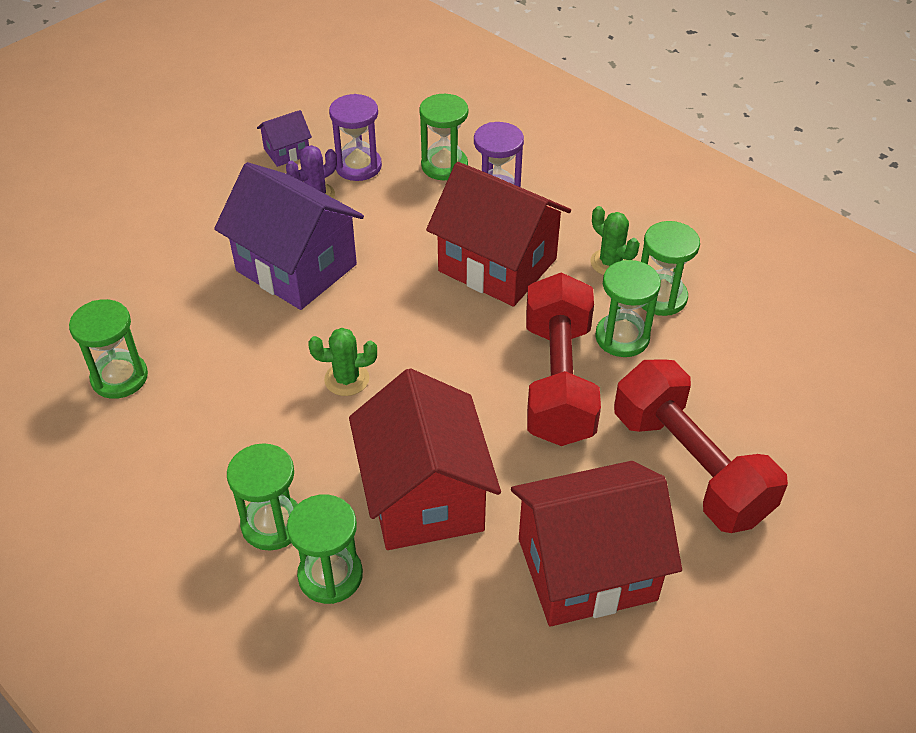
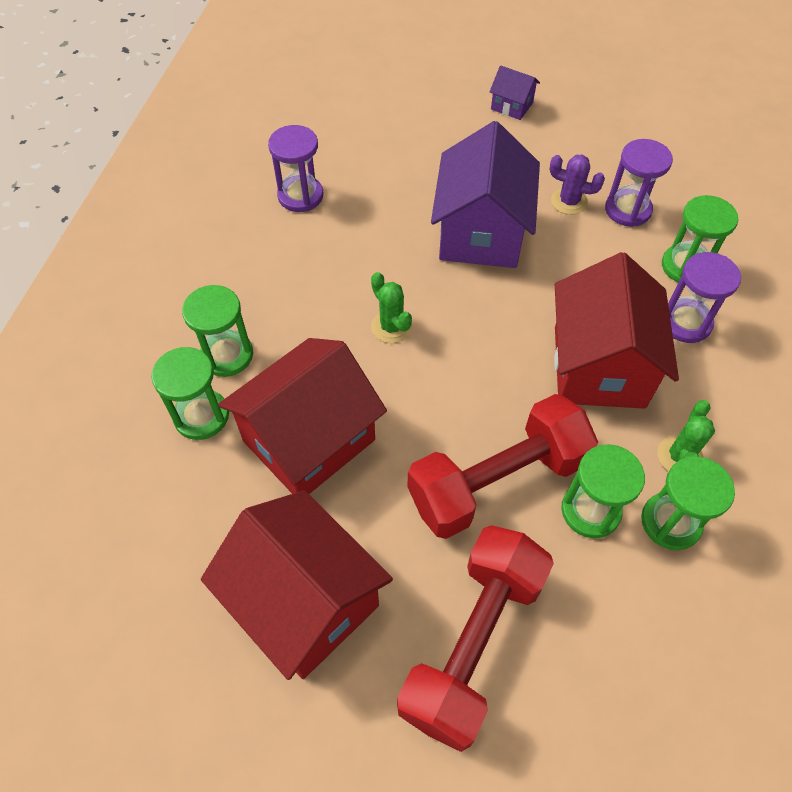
camera: 60 degrees right, 10 degrees up
(119, 377) = (300, 196): green hourglass -> purple hourglass
(287, 152) = (600, 158): purple house -> purple house (512, 106)

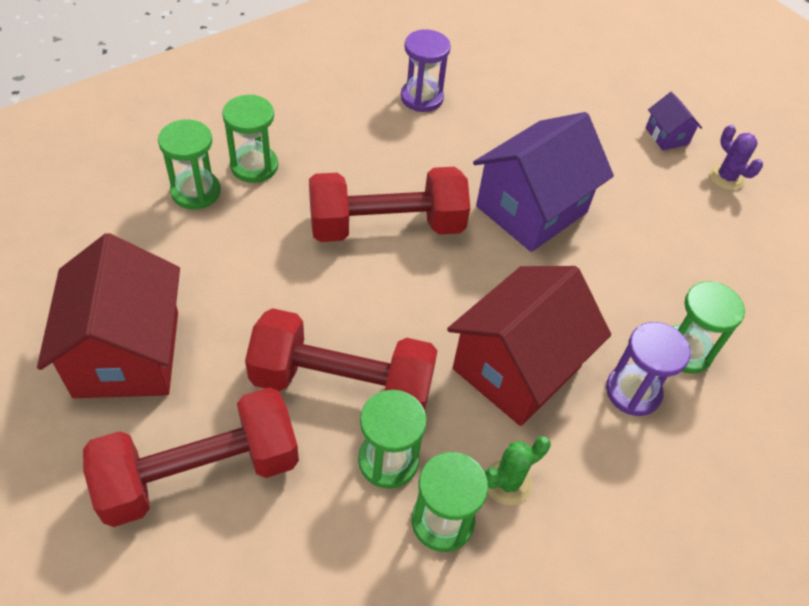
camera: 35 degrees right, 5 degrees down
(309, 440) = (245, 257): red house -> none
(391, 327) = (386, 226): green cactus -> red dumbbell
(569, 202) = (634, 235): purple cactus -> purple cactus (726, 177)
(628, 210) = (682, 274): purple hourglass -> none

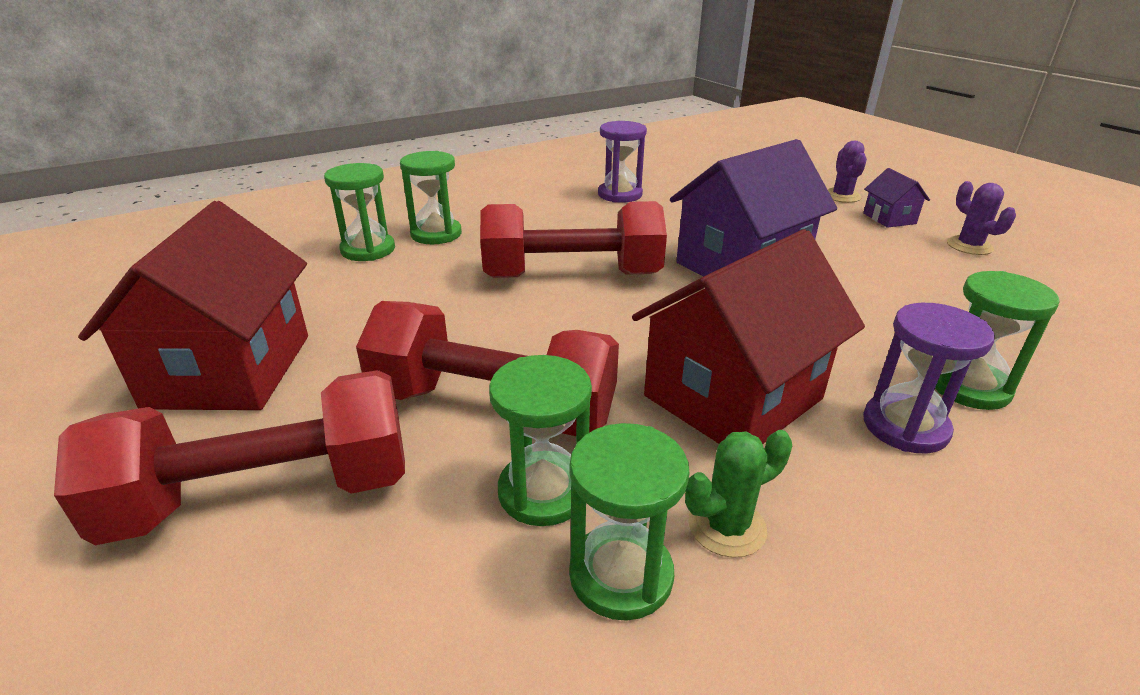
camera: 10 degrees right, 20 degrees down
(630, 99) = (842, 196): none -> purple cactus

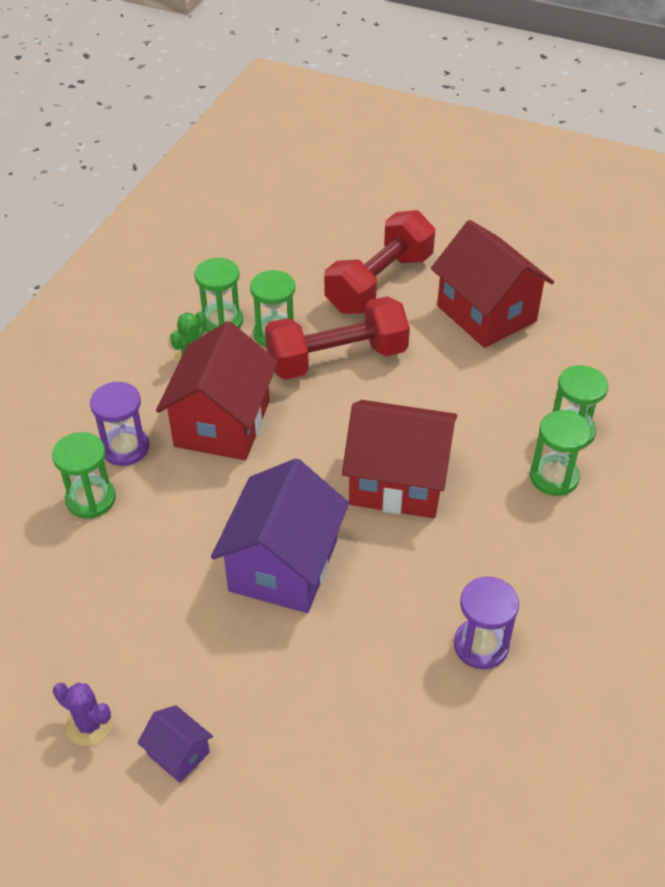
camera: 145 degrees right, 15 degrees up
(572, 275) = (398, 481): red dumbbell -> red house
(842, 196) = (246, 794): purple cactus -> none

